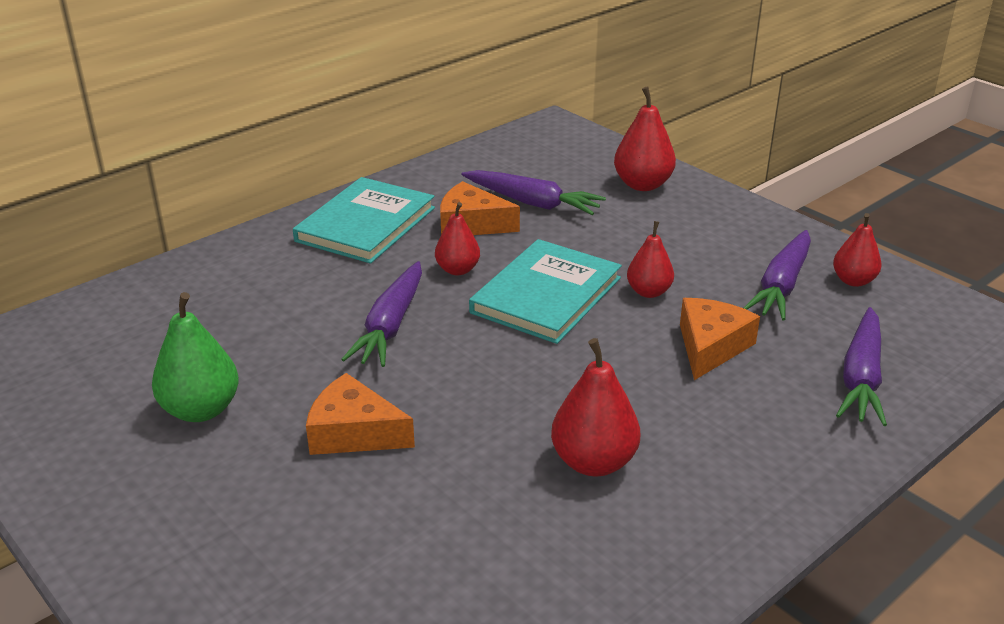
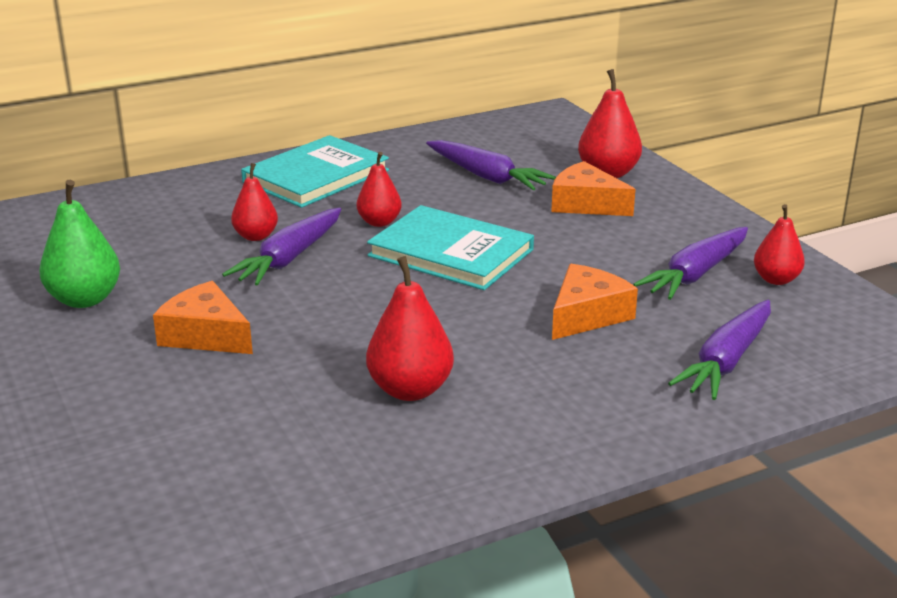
camera: 15 degrees right, 5 degrees down
(471, 224) = (416, 187): orange cheese -> orange cheese (585, 204)
(546, 295) = (451, 253): turquoise book -> turquoise book turned 75 degrees clockwise
(649, 292) = (554, 262): red pear -> red pear (256, 236)

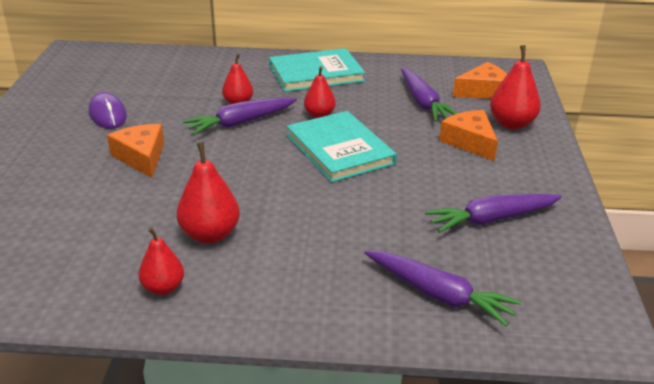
camera: 30 degrees right, 5 degrees up
(84, 299) = (108, 114): green pear -> purple mouse
(587, 315) = (378, 223): orange cheese -> orange cheese (483, 91)
(726, 361) = (438, 295): purple carrot -> purple carrot turned 120 degrees counterclockwise
(776, 279) = (550, 245): red pear -> red pear (163, 288)

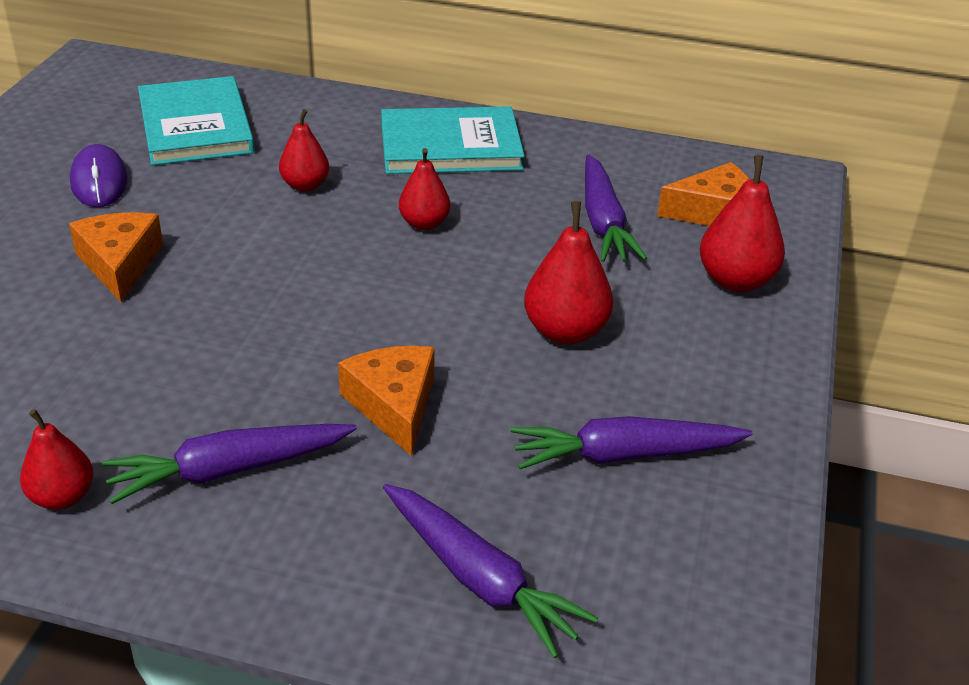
camera: 10 degrees right, 5 degrees up
(210, 234) = (168, 415): red pear -> red pear (565, 331)
(240, 123) = (294, 222): purple carrot -> purple carrot (229, 470)
(340, 149) = (431, 291): turquoise book -> turquoise book (196, 126)
(469, 142) = (649, 305): orange cheese -> orange cheese (393, 405)

